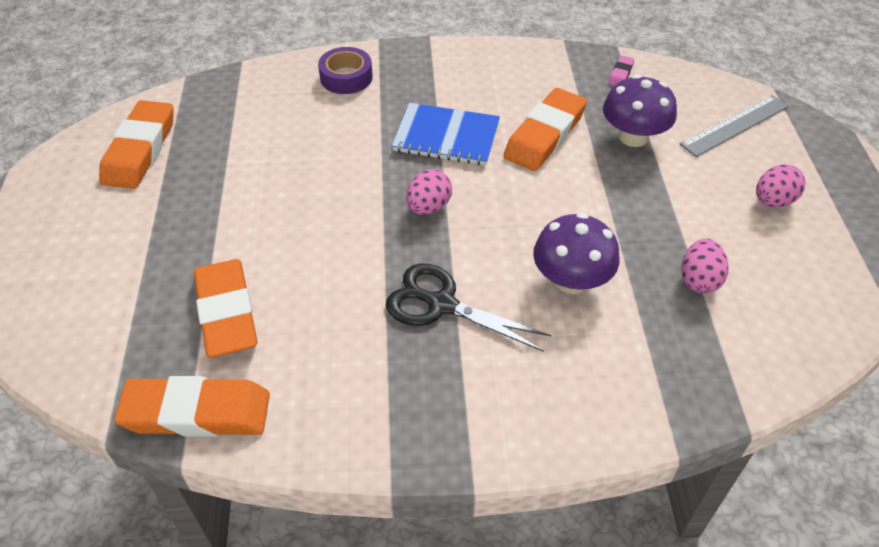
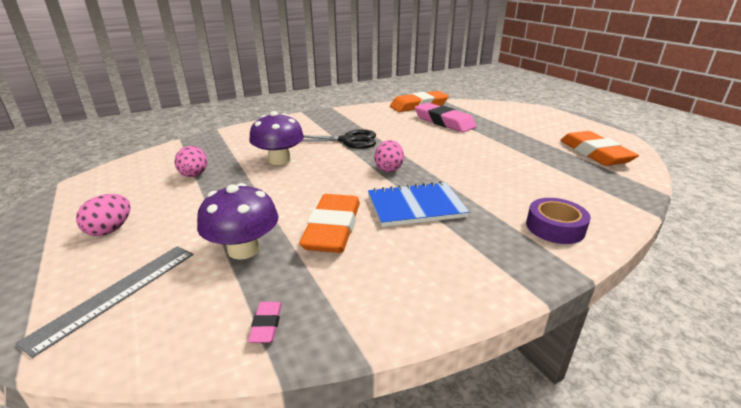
camera: 155 degrees right, 20 degrees down
(227, 313) = (444, 122): orange eraser -> pink eraser

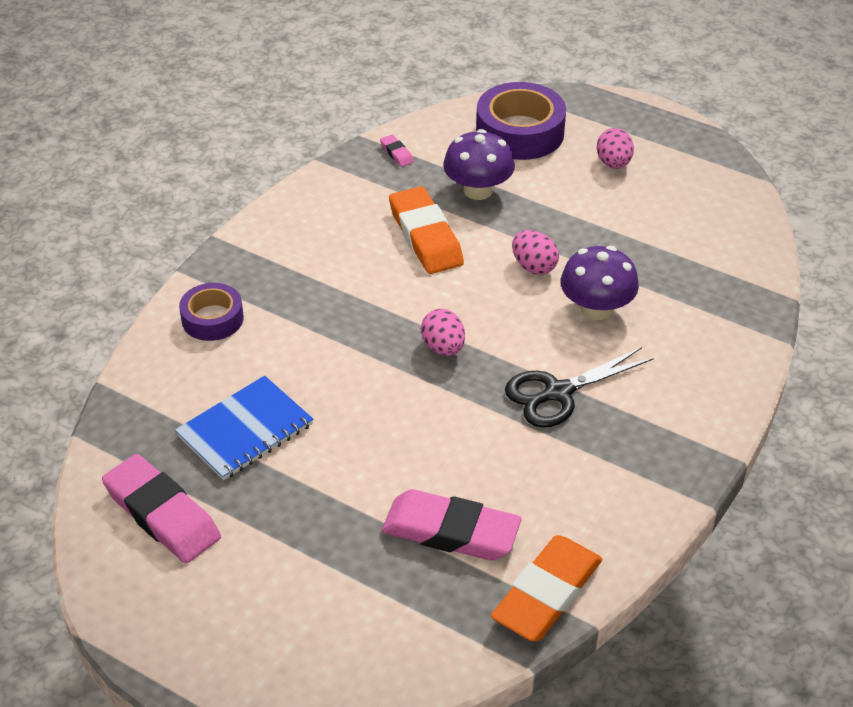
camera: 150 degrees right, 15 degrees up
(116, 294) = (520, 132): grey ruler -> purple tape
(194, 175) = (653, 244): pink egg -> pink egg (534, 266)
(416, 206) = (367, 294): blue notebook -> blue notebook (245, 430)
(594, 153) = (162, 514): orange eraser -> pink eraser

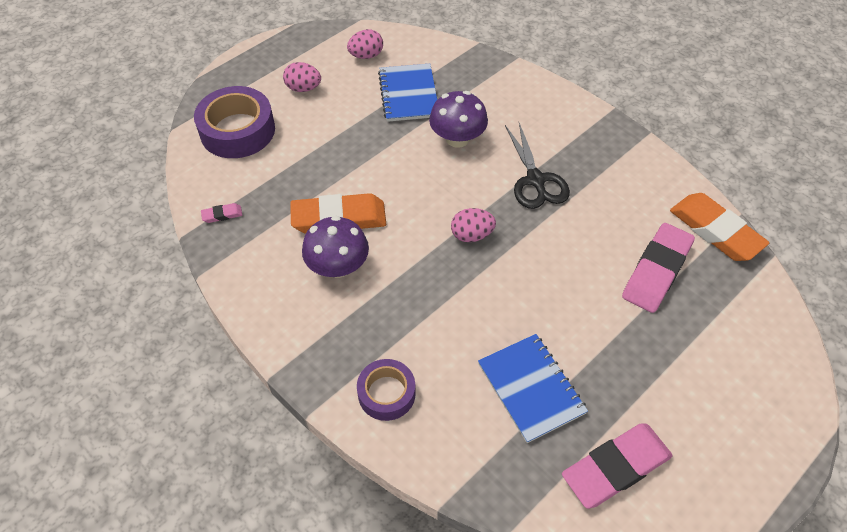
camera: 75 degrees left, 10 degrees up
(478, 190) = (297, 173): purple mushroom -> purple mushroom (338, 266)
(534, 266) = (400, 161): pink egg -> pink egg (366, 55)
(652, 251) = (408, 94): none -> blue notebook

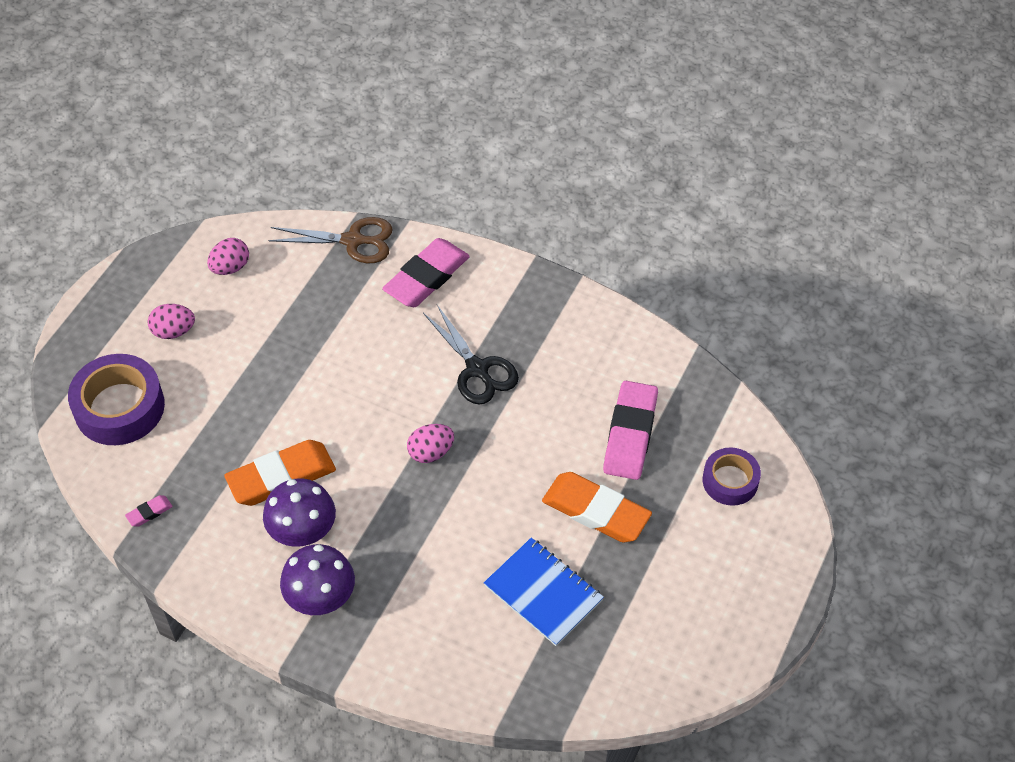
camera: 20 degrees left, 0 degrees up
(386, 393) = (405, 644): purple tape -> purple tape (730, 481)
(408, 94) = (300, 304): blue notebook -> none
(457, 138) = (375, 344): purple mushroom -> purple mushroom (320, 597)
(468, 60) = (353, 241): none -> brown scissors
(615, 467) = (644, 641): pink eraser -> pink eraser (426, 277)
(715, 231) = (677, 372): orange eraser -> orange eraser (596, 511)

